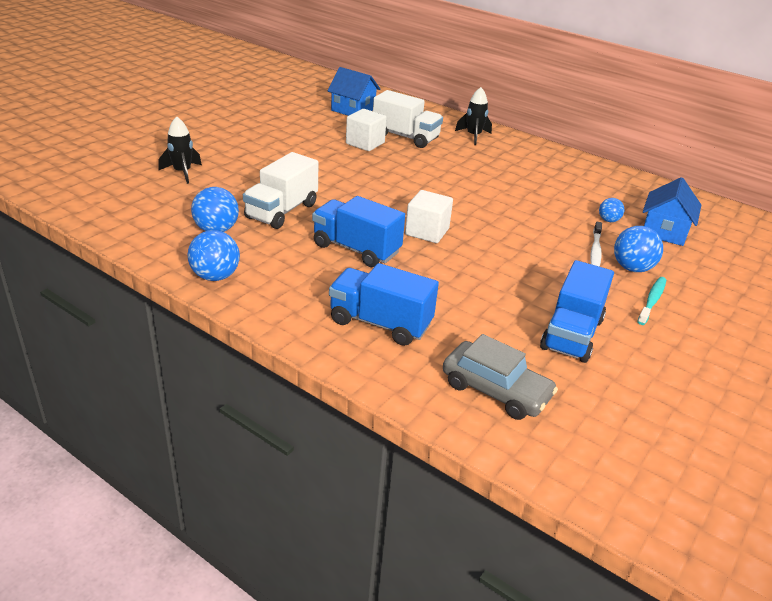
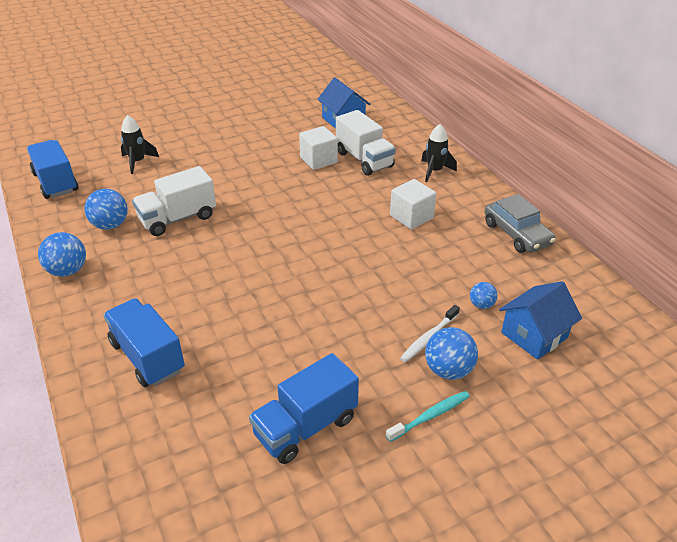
camera: 30 degrees right, 5 degrees up
(356, 249) = (201, 274): blue truck -> blue truck (56, 182)
(427, 231) = (281, 271): white cube -> white cube (411, 217)
(496, 390) = (175, 461): grey car -> grey car (517, 234)

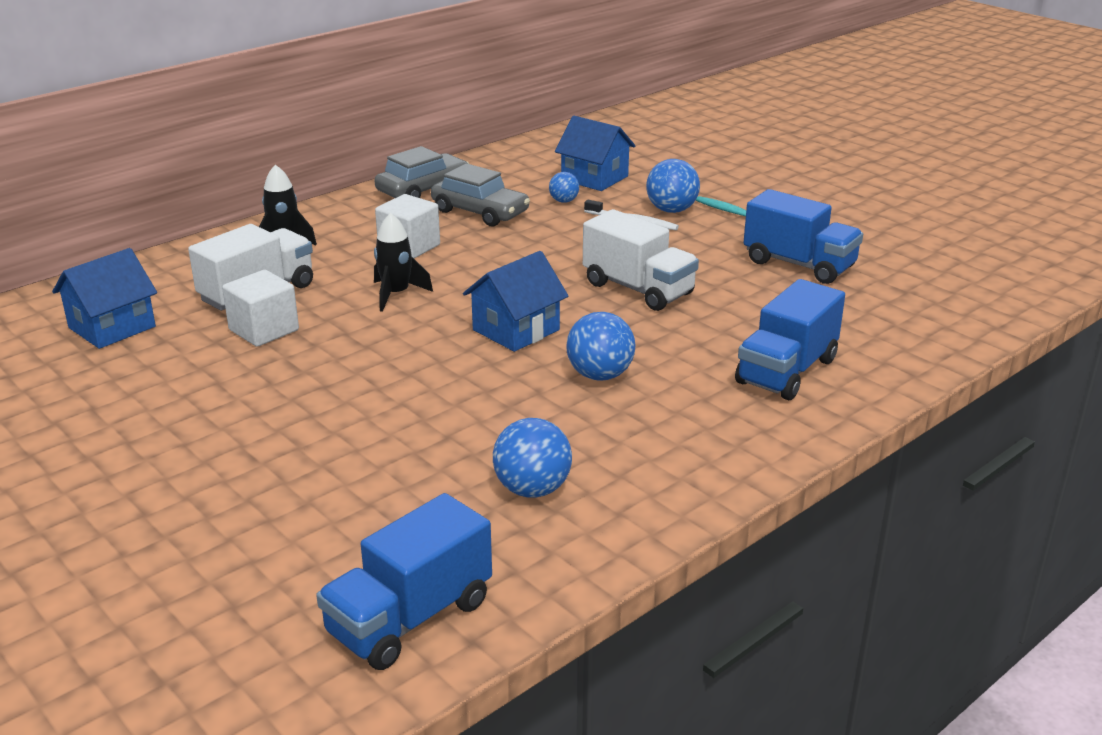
camera: 105 degrees left, 10 degrees down
(68, 271) = (675, 493): blue ball -> blue ball (600, 375)
(138, 162) = (298, 525): black rocket -> black rocket (396, 294)
(177, 218) = (484, 424): white truck -> white truck (638, 289)
(273, 245) = (516, 330): none -> blue house
(466, 256) = (480, 212): none -> grey car

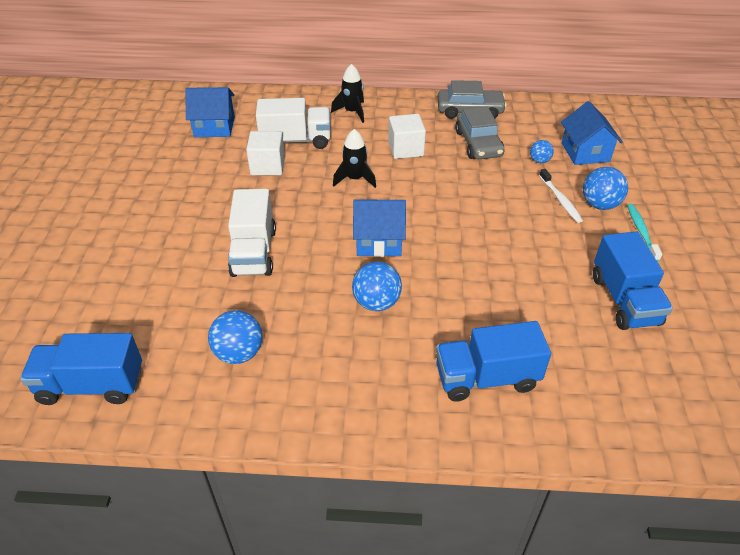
camera: 45 degrees right, 15 degrees up
(638, 289) = (488, 254): white truck -> white truck (254, 252)

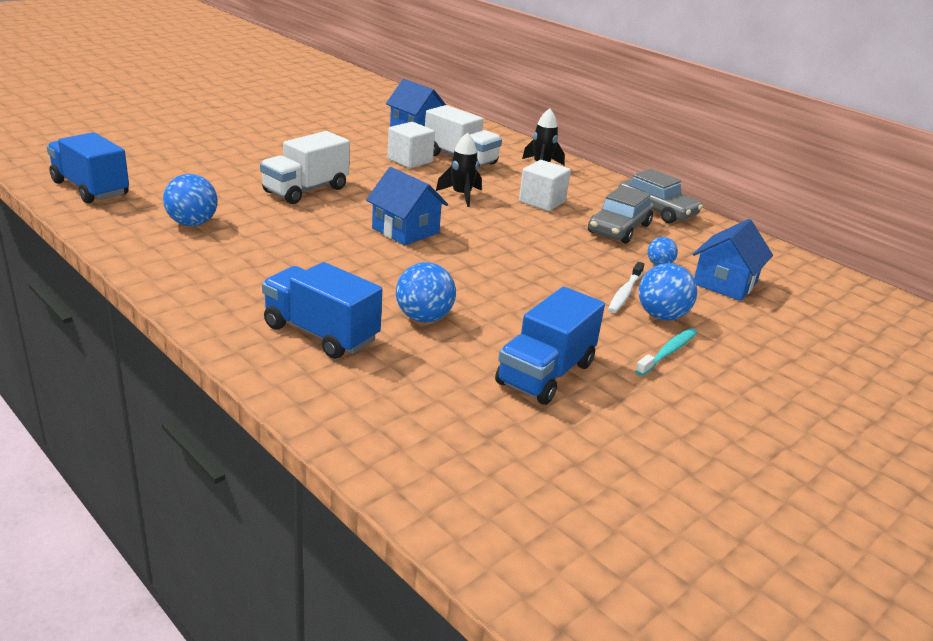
camera: 40 degrees right, 15 degrees down
(376, 303) = (331, 255): blue ball -> blue ball (424, 318)

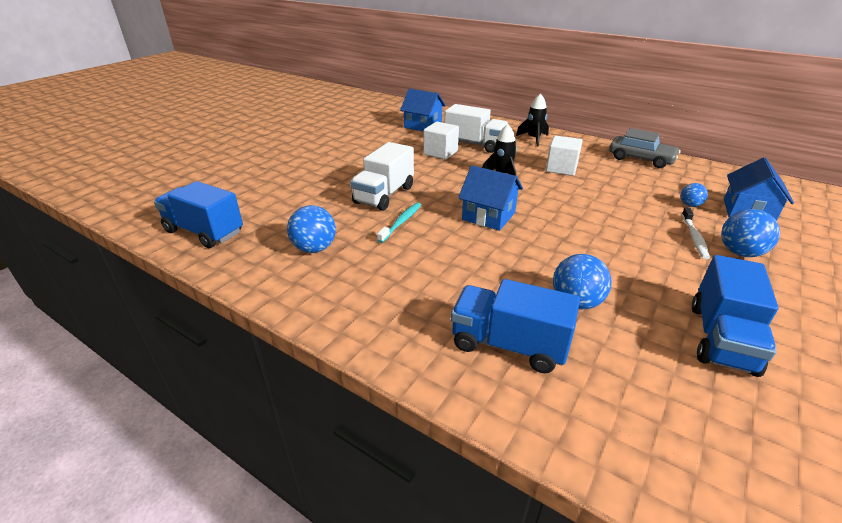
camera: 10 degrees left, 5 degrees up
(619, 229) = (633, 180): grey car -> none
(668, 352) = (781, 288): turquoise toothbrush -> turquoise toothbrush (401, 222)

